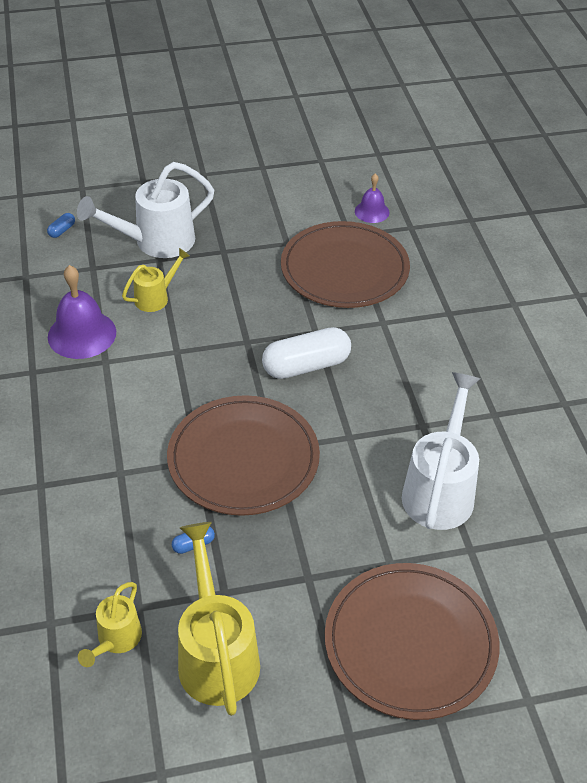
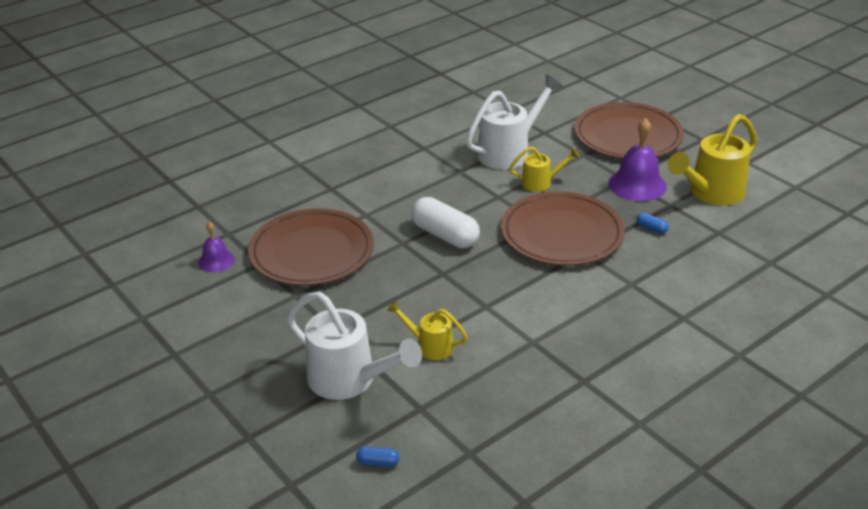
camera: 115 degrees left, 10 degrees down
(82, 334) = (514, 371): purple bell -> purple bell (637, 184)
(116, 640) = (748, 232): yellow watering can -> yellow watering can (541, 183)
(440, 490) = (509, 152): white watering can -> white watering can turned 150 degrees clockwise

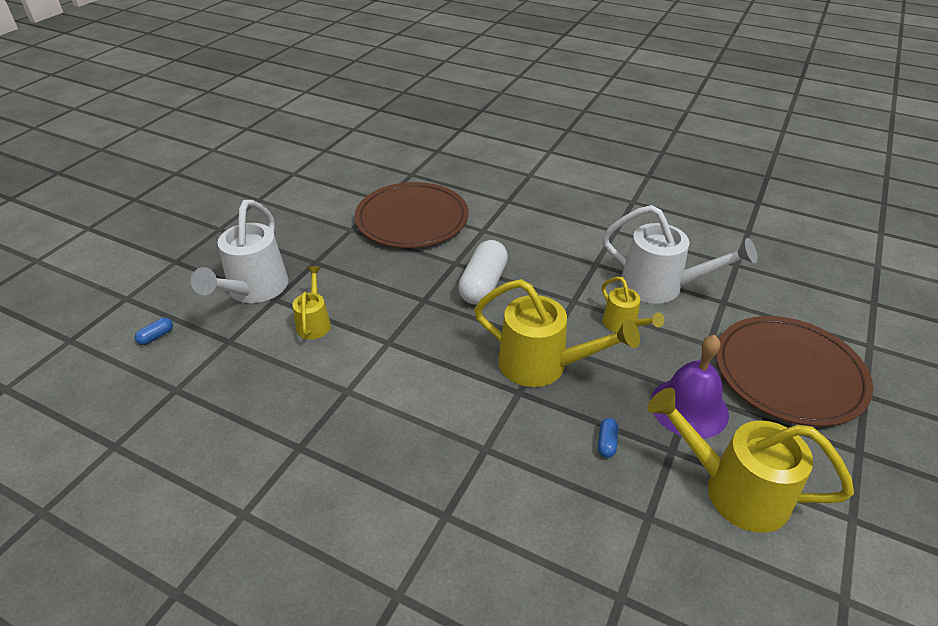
camera: 65 degrees right, 5 degrees up
(216, 261) = (374, 180): purple bell -> none
(378, 462) = (156, 336): blue capsule -> blue capsule turned 60 degrees clockwise
(562, 233) = (542, 365): brown plate -> yellow watering can

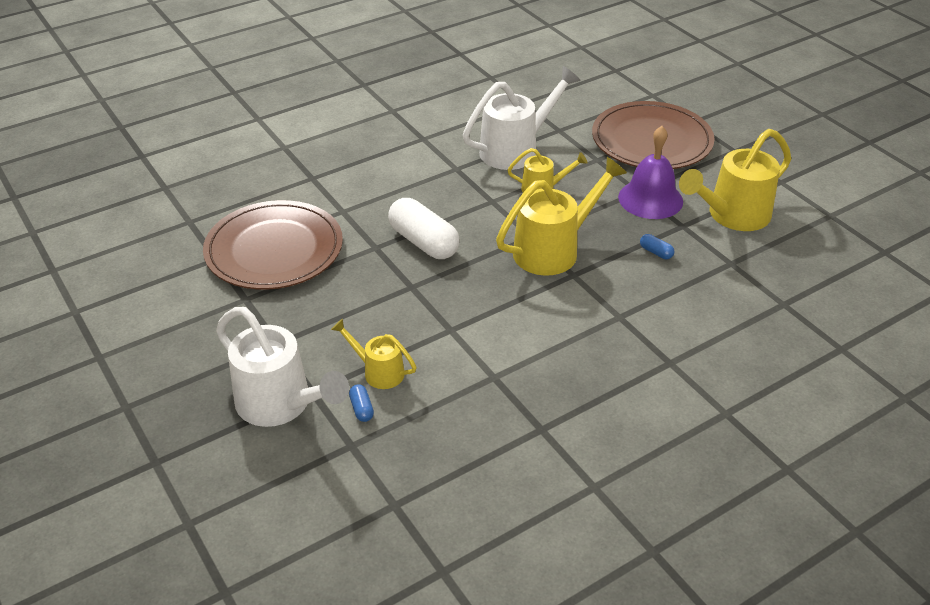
camera: 60 degrees left, 0 degrees up
(156, 336) = (290, 506): blue capsule -> blue capsule (361, 409)

